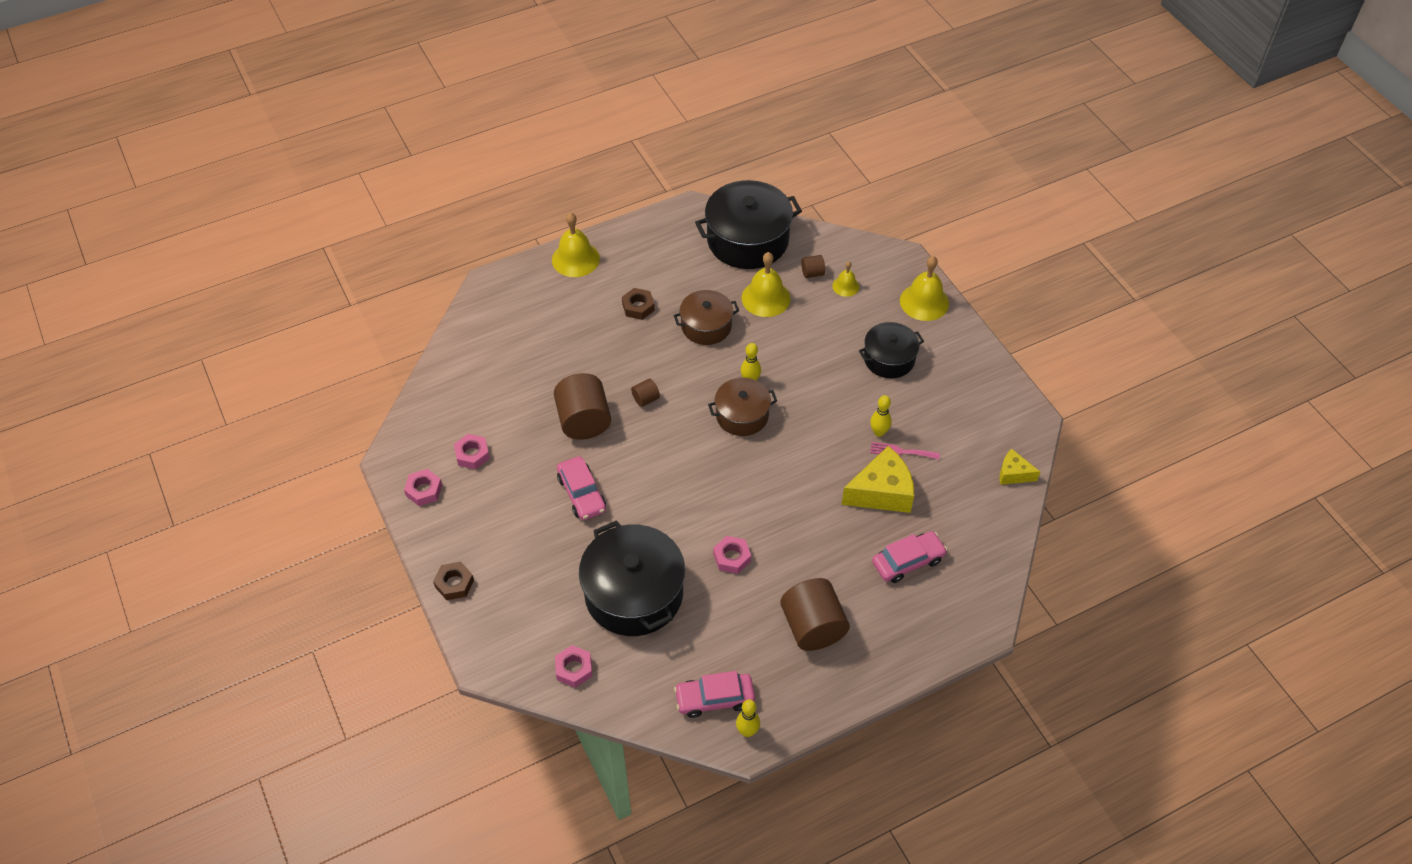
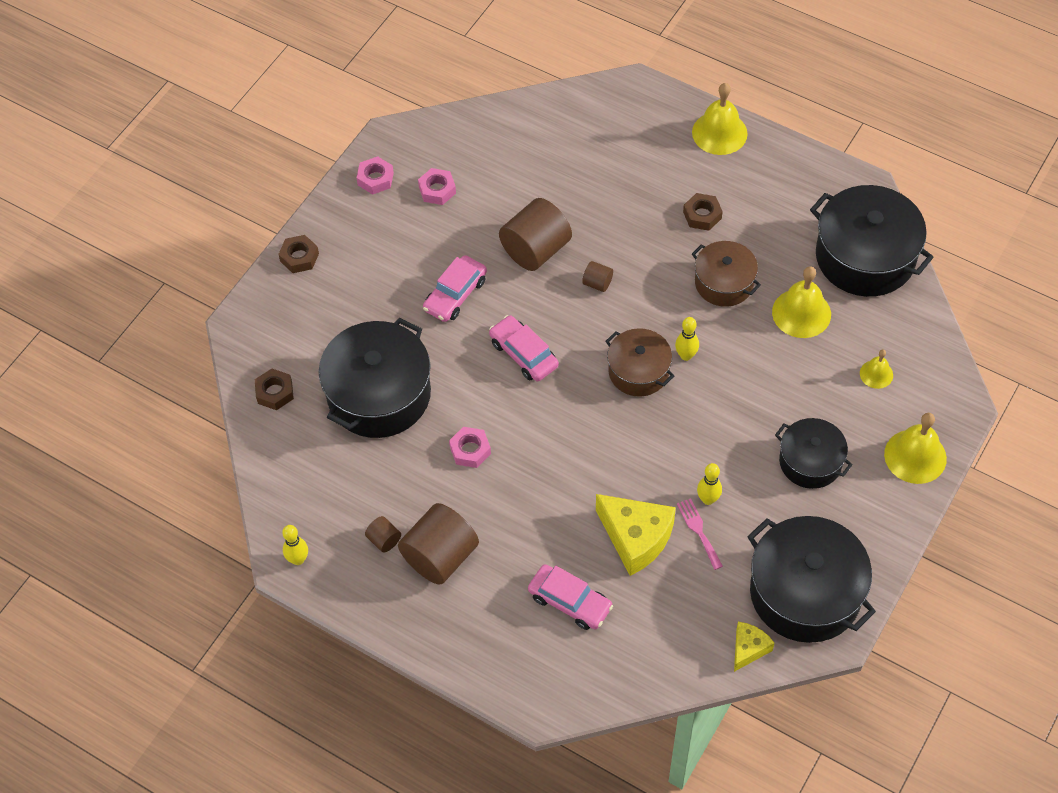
camera: 60 degrees right, 5 degrees up
(574, 669) = (275, 392): pink nut -> brown nut
(714, 698) = (314, 516): pink car -> pink car (523, 354)
(812, 273) = (869, 336): brown cylinder -> brown cylinder (384, 540)
(989, 418) = (805, 592): none -> black pot
(1013, 474) = (748, 649): yellow cheese -> yellow cheese turned 45 degrees clockwise

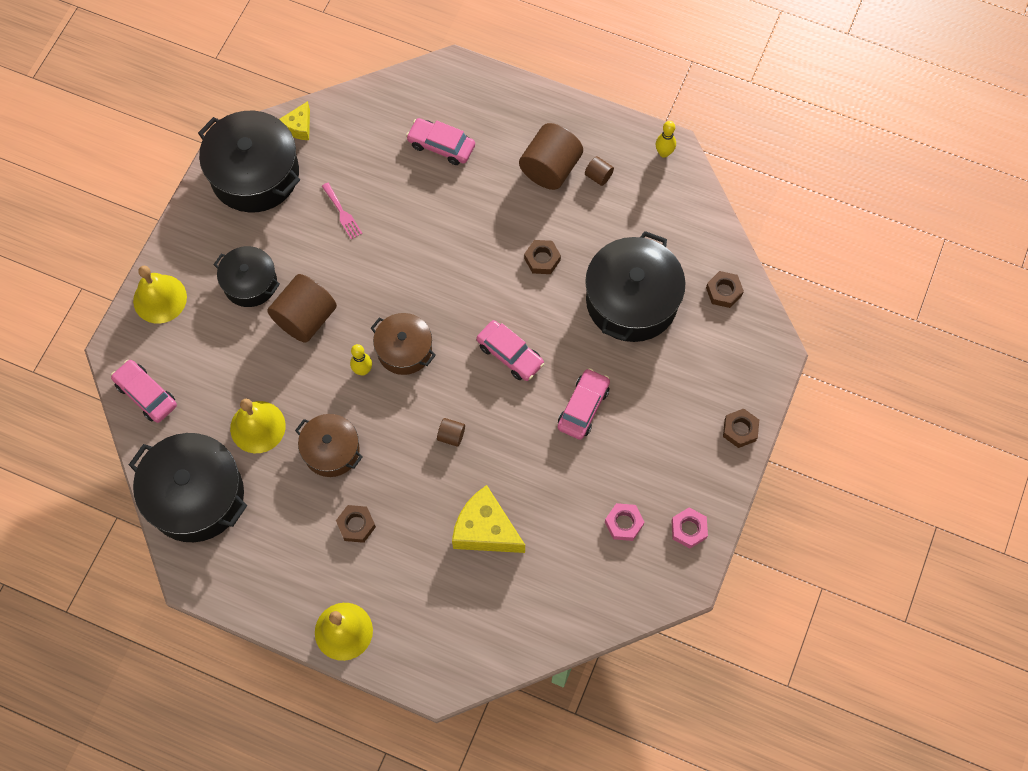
camera: 170 degrees right, 10 degrees up
(470, 450) = (542, 259): pink nut -> brown nut
(535, 250) = (515, 465): brown cylinder -> brown cylinder (305, 318)
(636, 538) = (393, 201): yellow cheese -> yellow cheese (485, 530)
(708, 499) = (336, 240): yellow bowling pin -> none
(876, 374) = (190, 372): yellow bell -> none
(923, 357) = (146, 394): none -> pink car

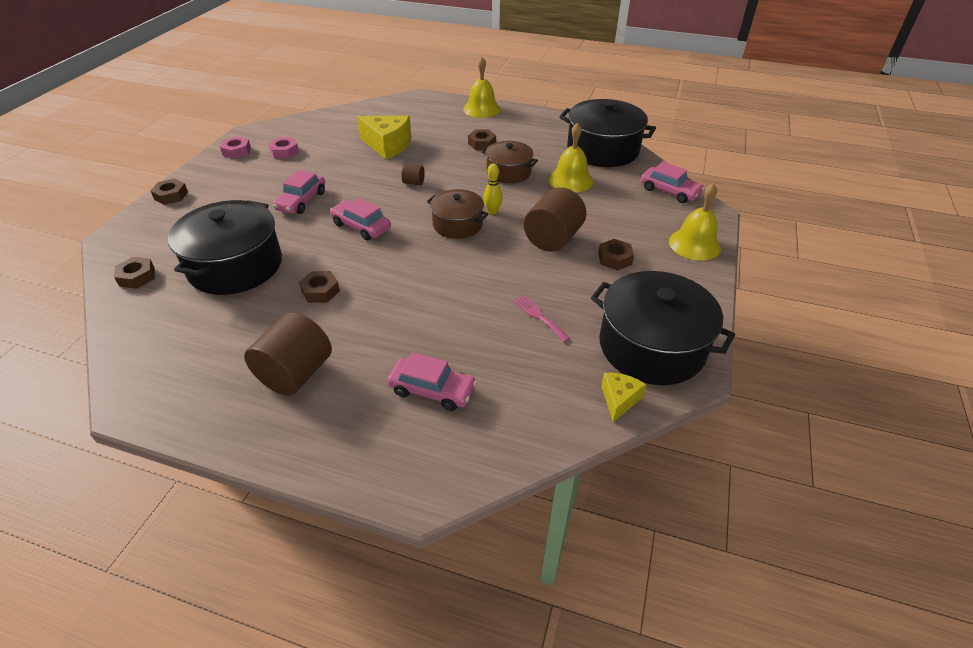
camera: 175 degrees right, 25 degrees down
(250, 283) = (615, 258): black pot -> brown nut
(598, 176) = (237, 369): brown cylinder -> none
(664, 153) = (142, 400): yellow bowling pin -> none

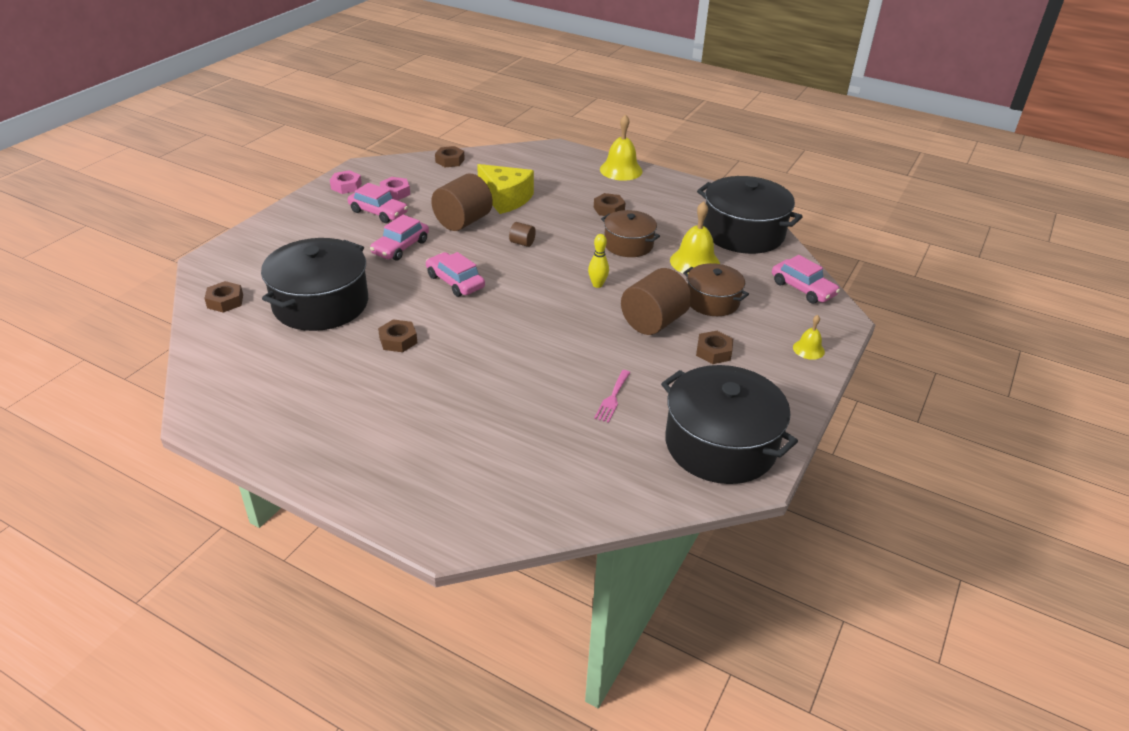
camera: 10 degrees right, 5 degrees down
(171, 195) = (272, 225): brown nut -> brown nut (450, 161)
(295, 374) = (356, 414): brown cylinder -> brown cylinder (463, 222)
(432, 390) = (483, 450): pink car -> pink car (378, 212)
(457, 224) = (556, 293): brown pot -> brown pot (712, 301)
(539, 316) = (612, 398): pink fork -> pink fork turned 135 degrees counterclockwise
(619, 400) = (667, 489): yellow cheese -> none
(694, 244) = (808, 349): yellow bell -> yellow bell, size x0.55

